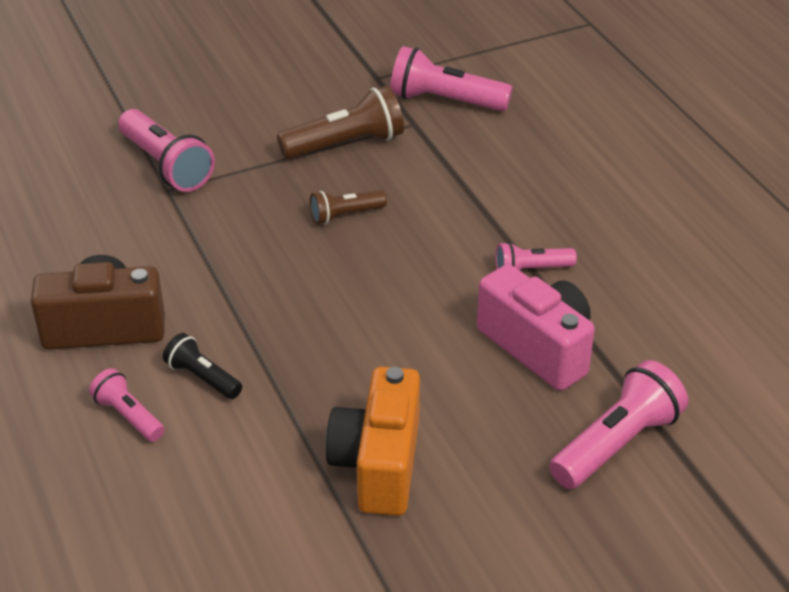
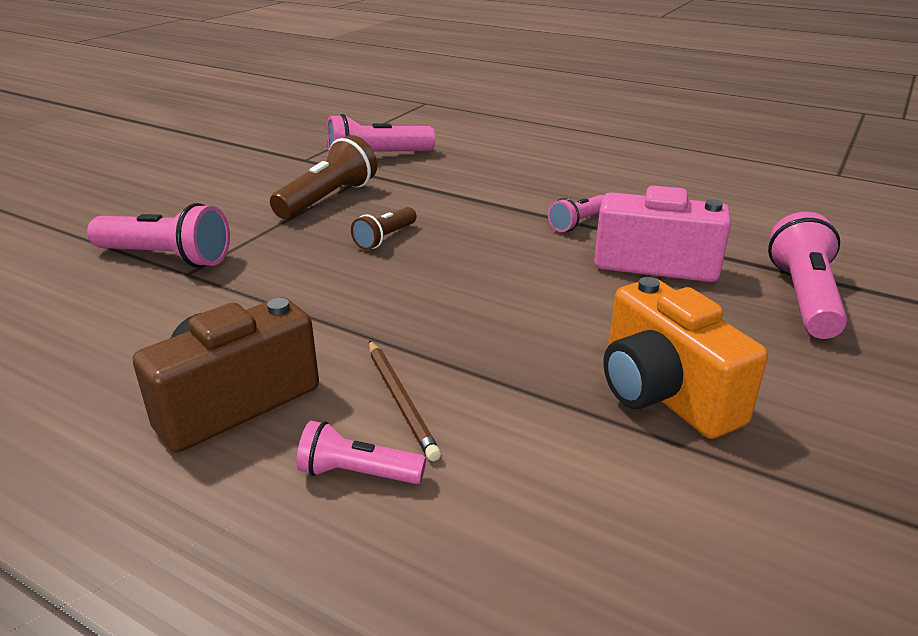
camera: 35 degrees left, 10 degrees down
(202, 378) = (401, 400): black flashlight -> brown pencil

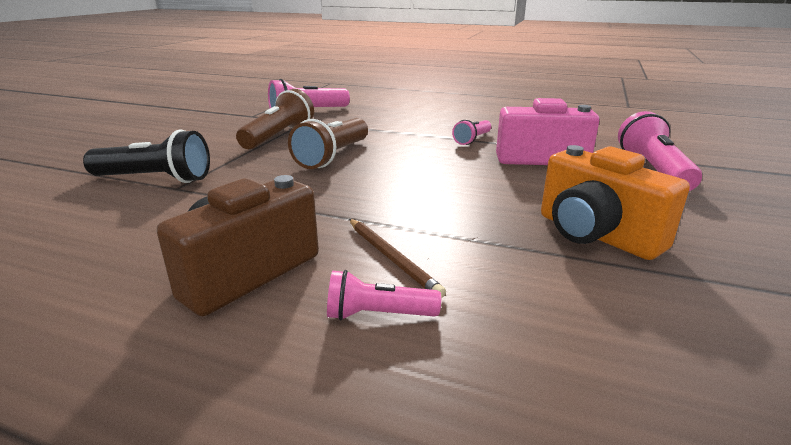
camera: 10 degrees left, 5 degrees down
(166, 258) = (155, 179): pink flashlight -> black flashlight
(385, 238) = (333, 156): brown flashlight -> brown flashlight, size x1.73

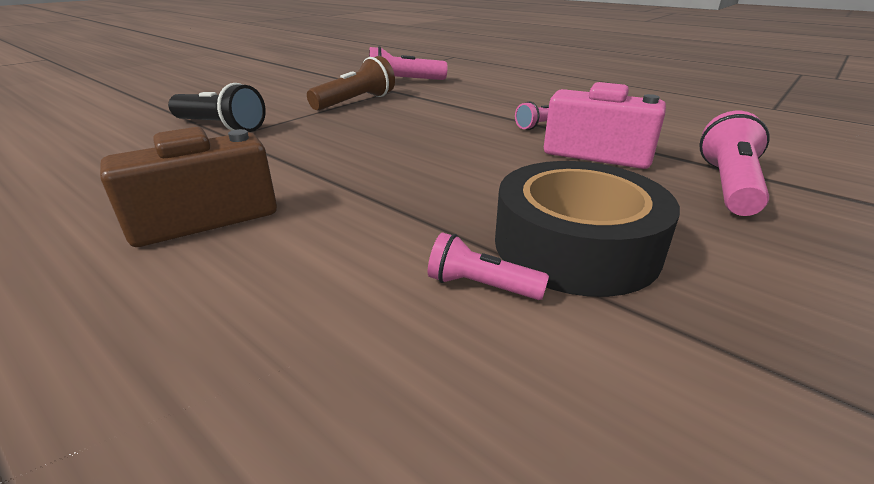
camera: 20 degrees right, 5 degrees up
(333, 156) = (384, 125): brown flashlight -> none
(378, 315) = (270, 278): pink flashlight -> pink flashlight (481, 286)
(392, 258) = (338, 229): brown pencil -> none
(595, 235) = (575, 245): orange camera -> black tape

